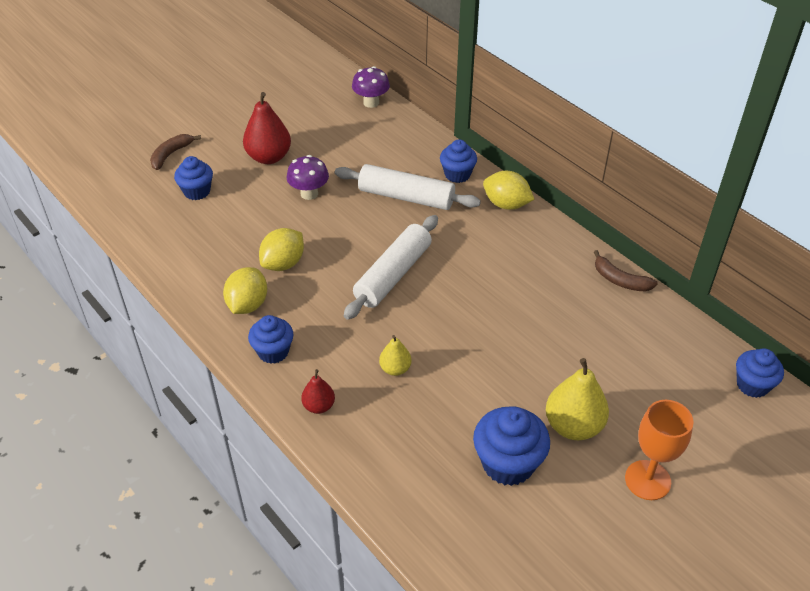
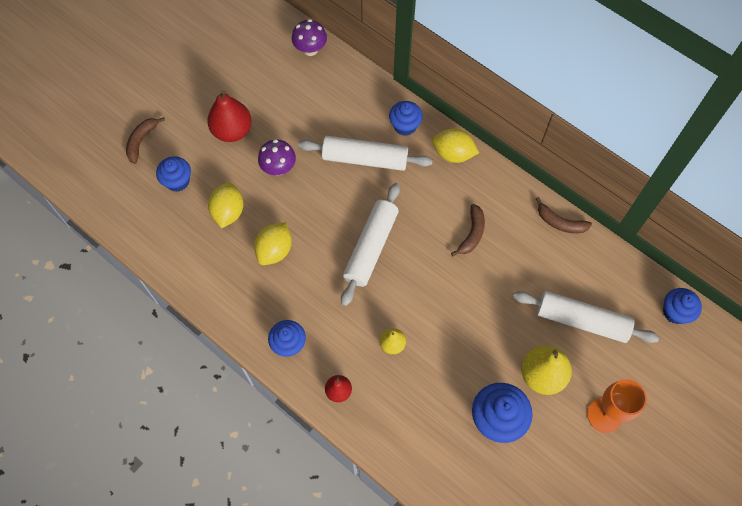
camera: 10 degrees left, 20 degrees up
(247, 305) = (255, 299): yellow lemon -> yellow lemon (228, 212)
(513, 277) = (472, 234): none -> brown banana
(632, 377) = (582, 320): none -> white rolling pin

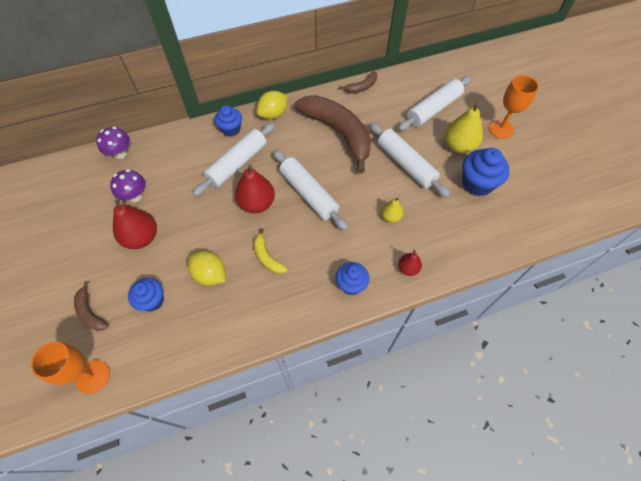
camera: 60 degrees left, 5 degrees down
(91, 182) = (93, 376): none -> orange goblet
(275, 250) = (267, 257): yellow lemon -> yellow banana
(279, 168) = (200, 221): purple mushroom -> purple mushroom (135, 196)
(328, 206) = (257, 203): none -> red pear
(472, 234) = (338, 133): brown banana -> brown banana, size x2.30
(474, 327) = (405, 164): none -> white rolling pin
(675, 312) = (452, 66): blue cupcake -> none

